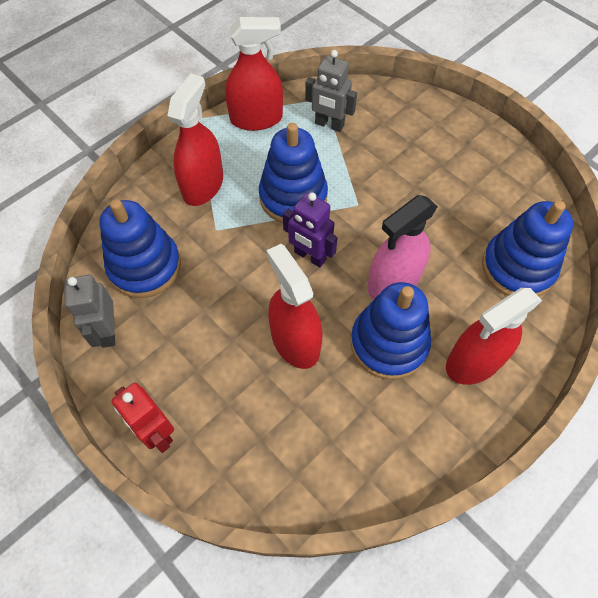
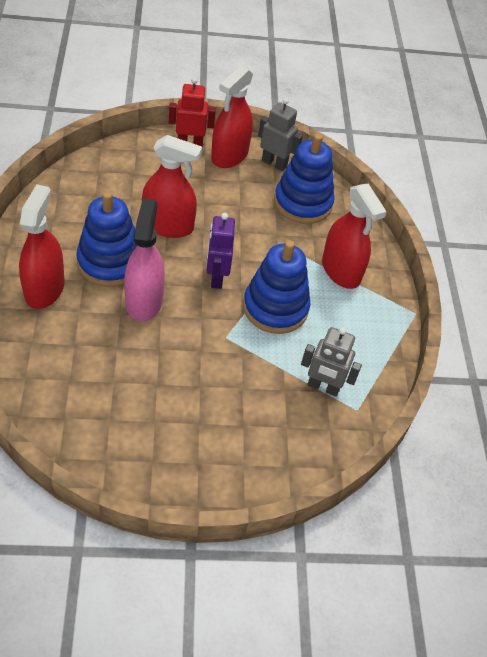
camera: 125 degrees right, 10 degrees down
(256, 119) = (378, 347): red spray bottle -> red spray bottle (229, 155)
(309, 256) = (216, 277): purple robot -> purple robot turned 75 degrees counterclockwise
(329, 125) = (323, 387): grey robot -> grey robot turned 135 degrees counterclockwise
(517, 267) = (62, 376): blue stacking toy -> none

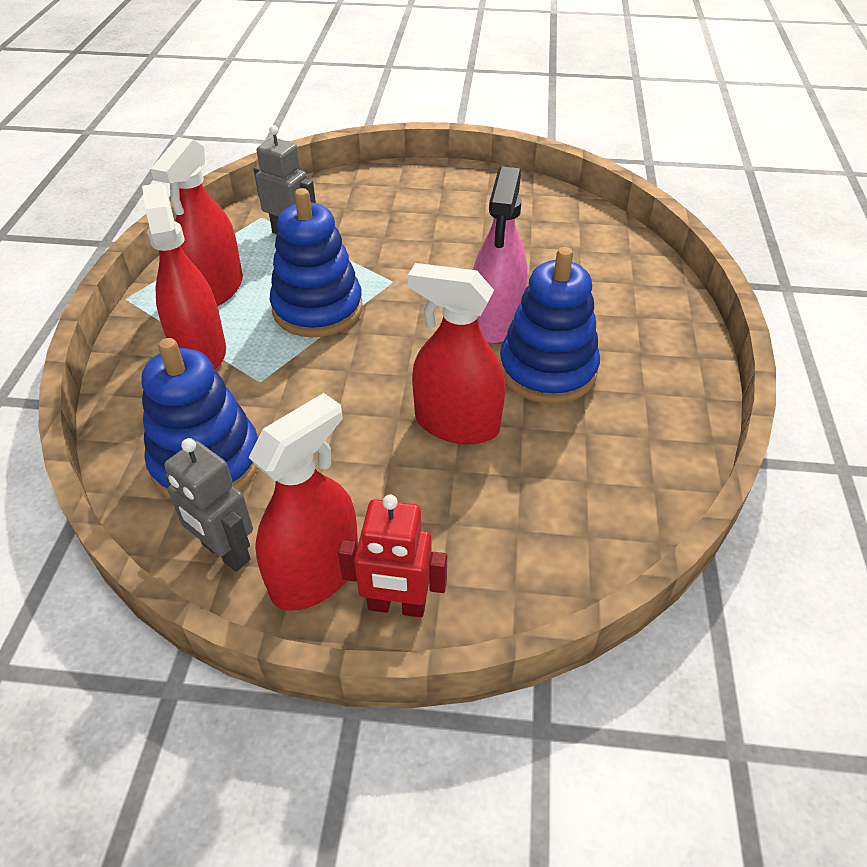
camera: 165 degrees left, 5 degrees down
(44, 289) = (634, 338): red spray bottle -> red spray bottle (216, 289)
(216, 277) = (391, 346): purple robot -> none

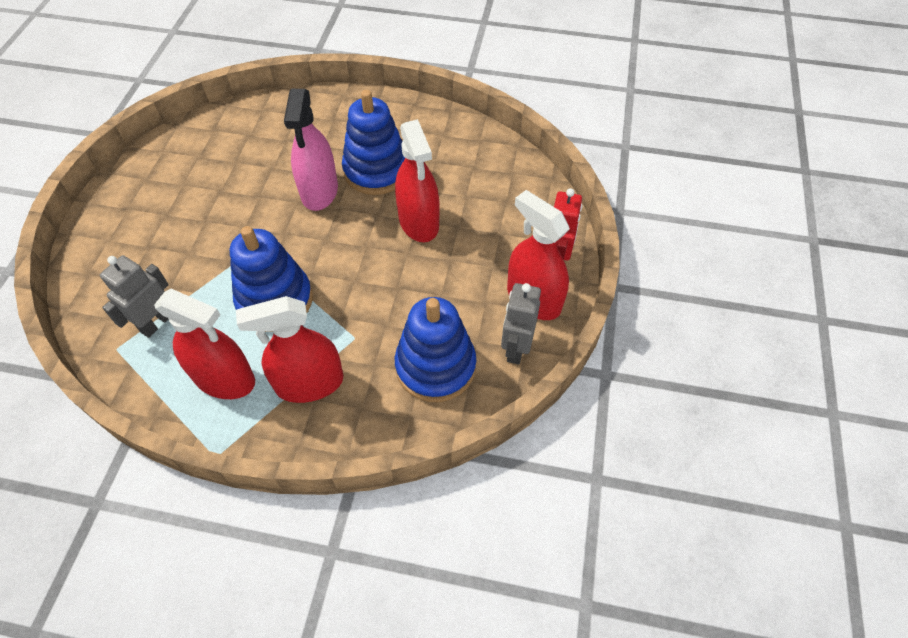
camera: 85 degrees left, 10 degrees up
(225, 552) = (515, 348): grey robot -> grey robot turned 150 degrees clockwise
(457, 424) = (419, 222): red spray bottle -> red spray bottle turned 45 degrees counterclockwise
(496, 321) = (319, 191): pink spray bottle -> pink spray bottle turned 75 degrees clockwise

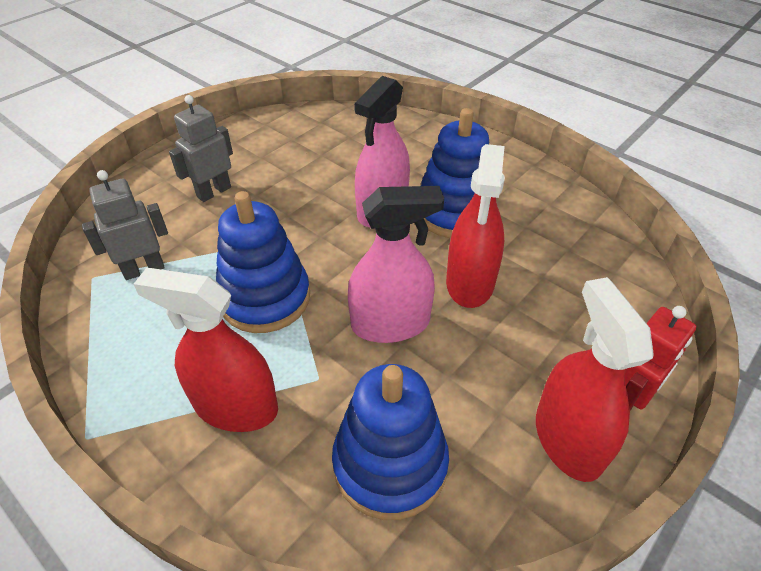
camera: 30 degrees right, 10 degrees down
(224, 378) = (158, 356): red spray bottle -> none
(380, 277) = (390, 324): none -> pink spray bottle
(515, 348) = (509, 495): grey robot -> grey robot (213, 192)

